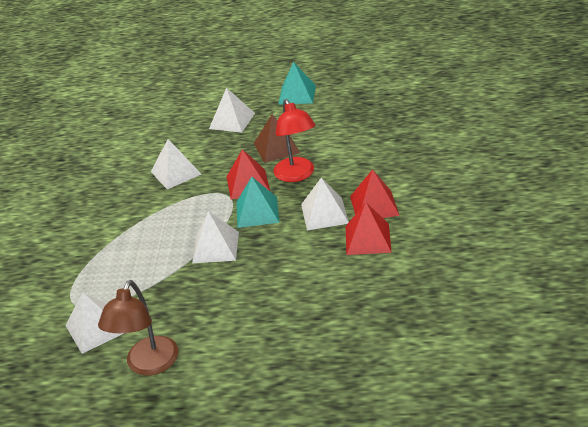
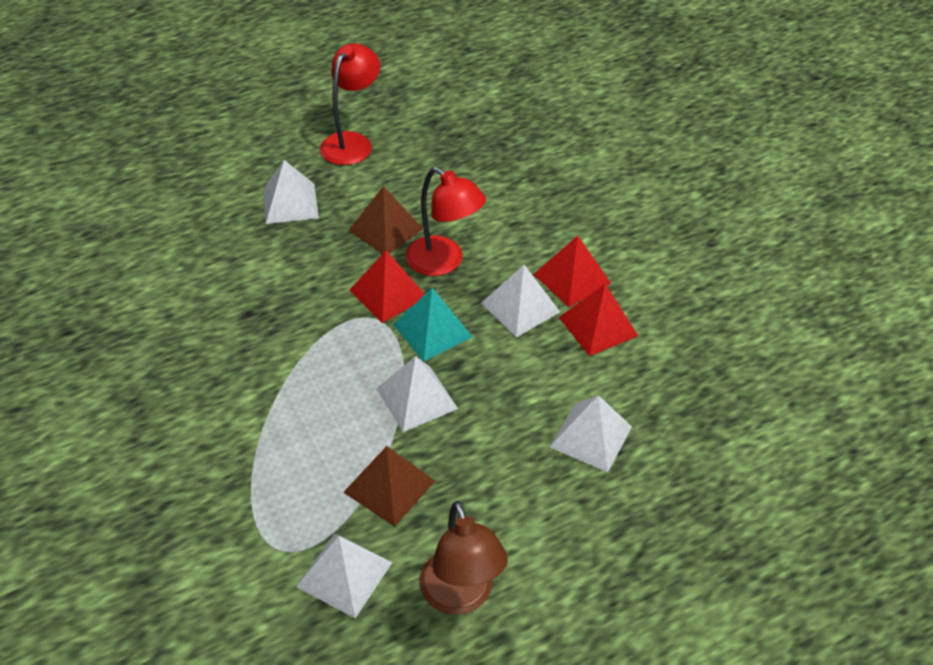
camera: 35 degrees left, 10 degrees up
(159, 290) = (389, 486): none -> brown pyramid
(176, 172) = (271, 304): white pyramid -> white pyramid (591, 436)
(297, 94) = (352, 142): turquoise pyramid -> red lamp

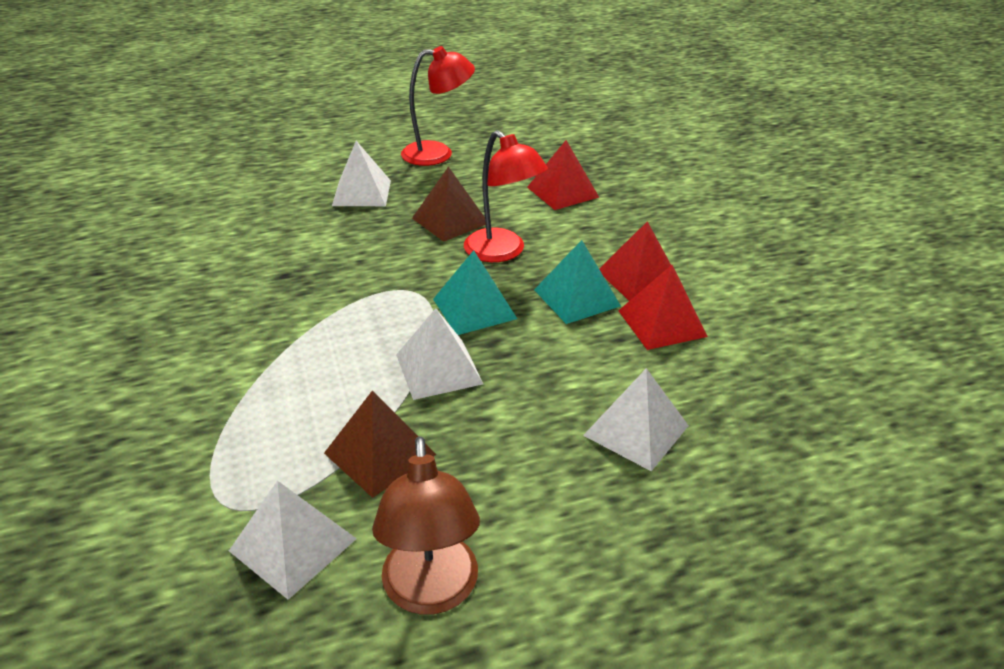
camera: 10 degrees right, 10 degrees down
(352, 142) = (438, 154): red lamp -> red lamp turned 45 degrees clockwise
(388, 293) = (436, 272): red pyramid -> red pyramid (562, 192)
(520, 307) = (577, 298): white pyramid -> turquoise pyramid

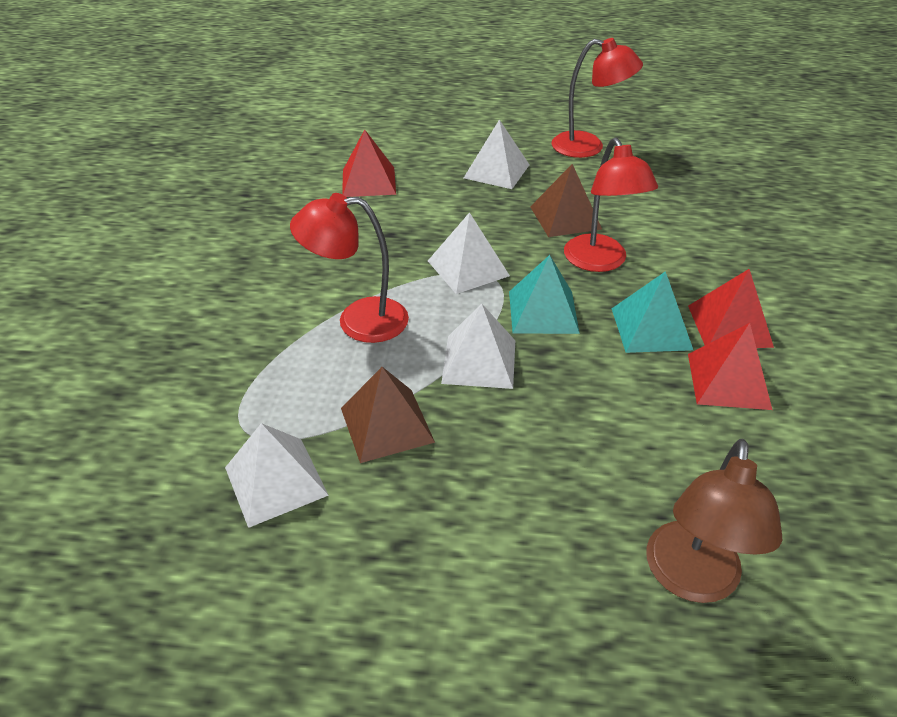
camera: 25 degrees right, 5 degrees up
(296, 365) = (358, 320): none -> red lamp
(431, 592) = (365, 568): brown lamp -> brown lamp (691, 579)
(562, 192) = (695, 214): red pyramid -> red pyramid (368, 181)
(636, 430) = (639, 484): white pyramid -> white pyramid (468, 268)

